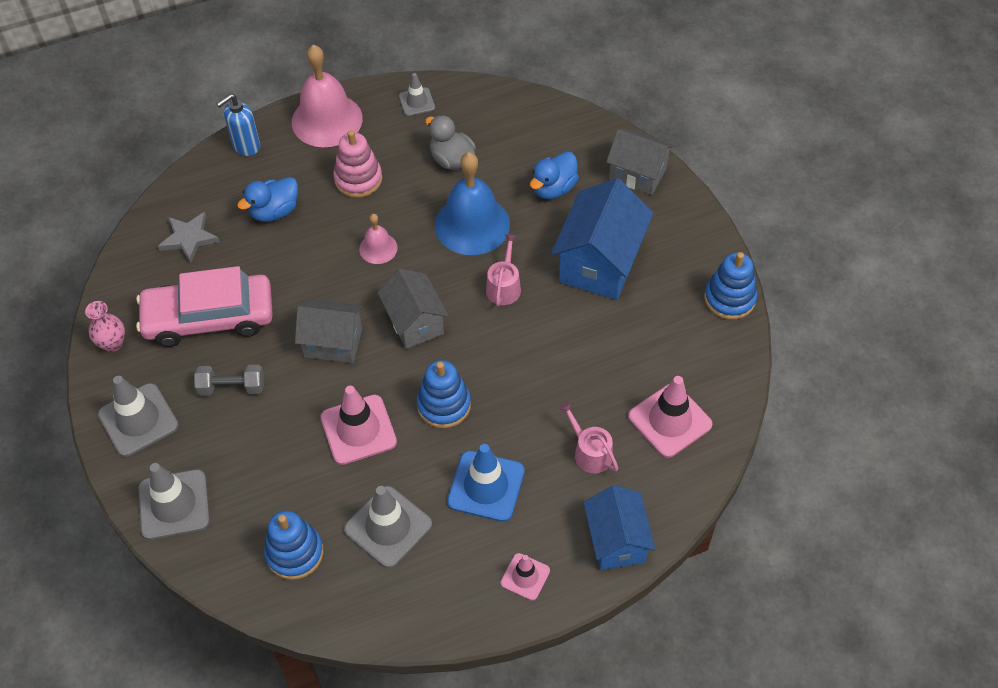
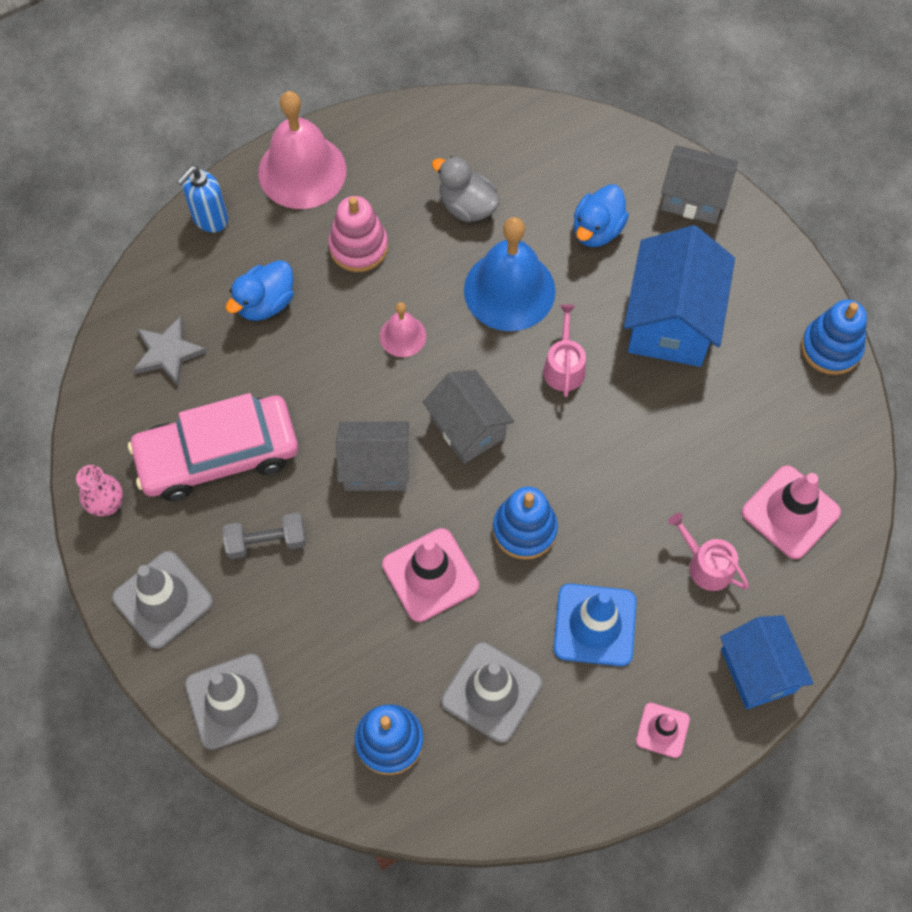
camera: 10 degrees left, 10 degrees up
(416, 102) = (407, 133): grey traffic cone -> none

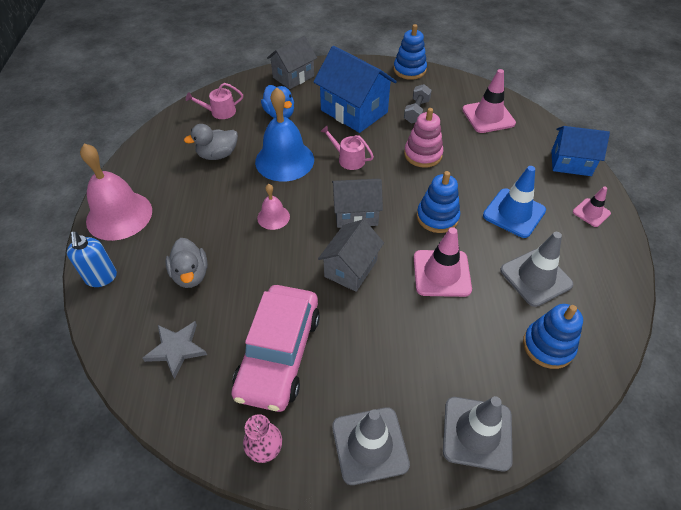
camera: 60 degrees left, 15 degrees down
(265, 303) = (191, 275): blue duck -> grey duck
(266, 541) = (364, 353): grey dumbbell -> grey dumbbell (416, 111)
(358, 247) = (196, 211): pink stacking toy -> pink stacking toy (423, 154)
(706, 565) = (501, 156): pink watering can -> pink watering can (220, 112)

